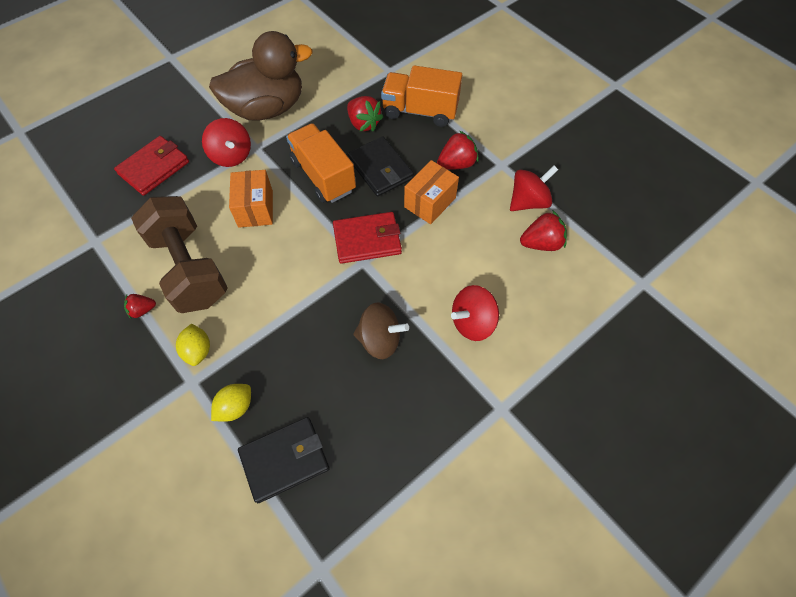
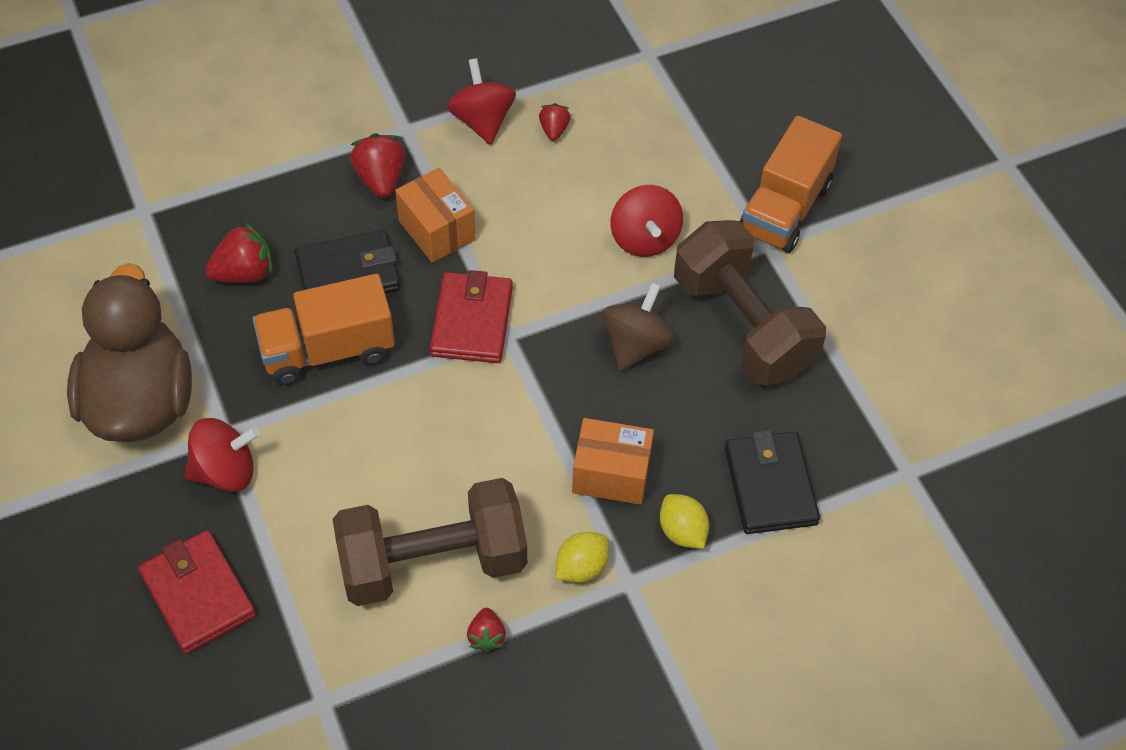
camera: 75 degrees left, 5 degrees down
(198, 350) = (581, 567): yellow lemon -> yellow lemon turned 45 degrees counterclockwise
(255, 209) = (354, 454): orange box -> orange box (611, 474)
(420, 111) = (255, 194): orange truck -> orange truck (784, 209)
(420, 408) = (742, 325): none -> brown dumbbell
(541, 243) = (554, 130): red strawberry -> red strawberry, size x0.59

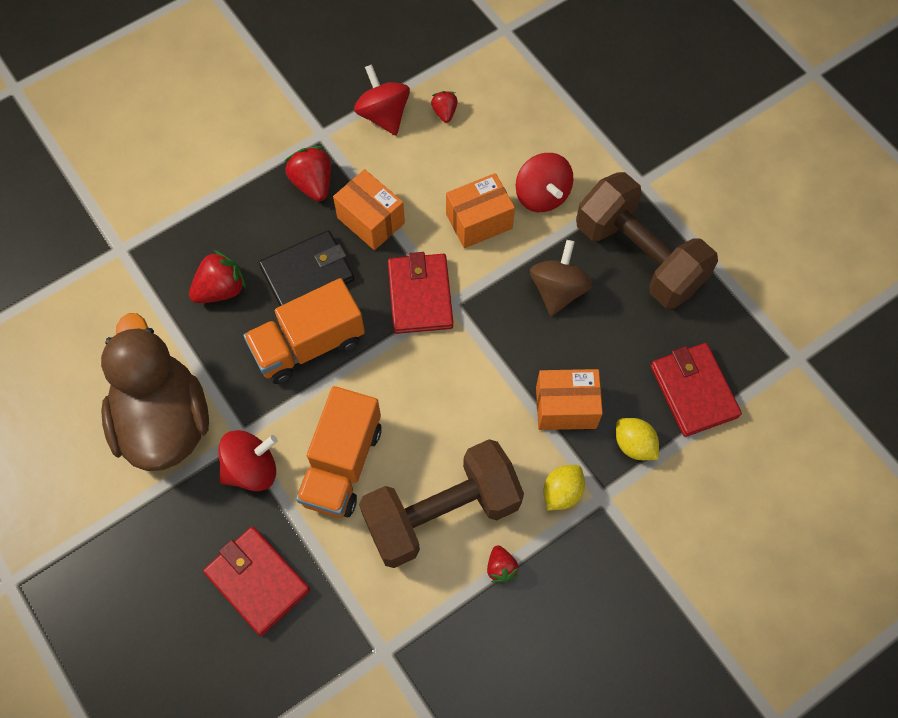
camera: 10 degrees left, 10 degrees up
(562, 253) = (479, 221): none -> orange box
(770, 486) = (693, 391): black wallet -> red wallet
(784, 209) = (648, 147): orange truck -> orange truck (342, 464)

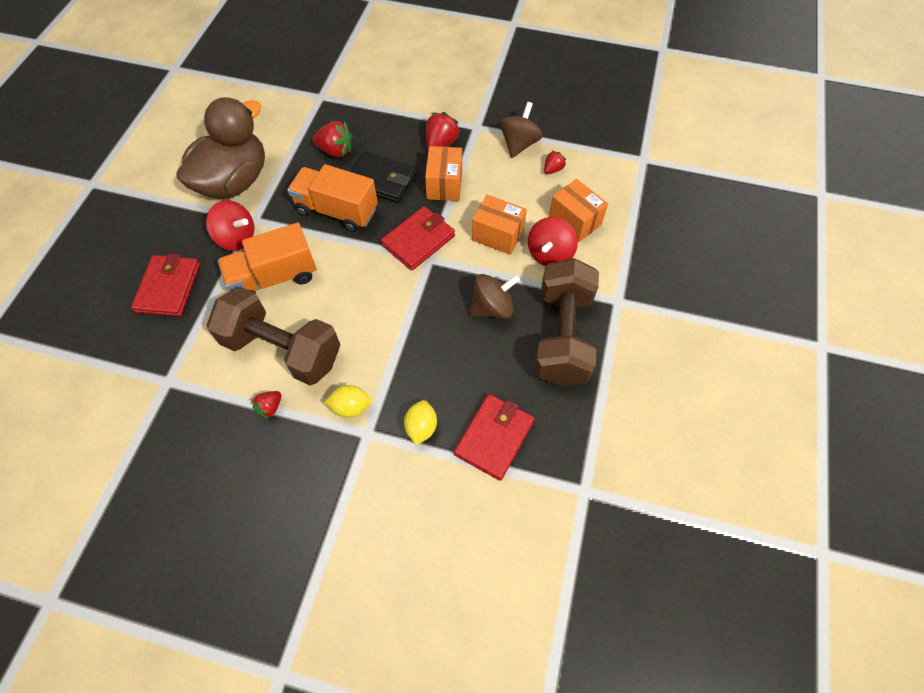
camera: 50 degrees right, 5 degrees down
(383, 115) = (519, 144): red spinning top -> brown spinning top
(566, 407) = (413, 368): orange box -> orange box (574, 221)

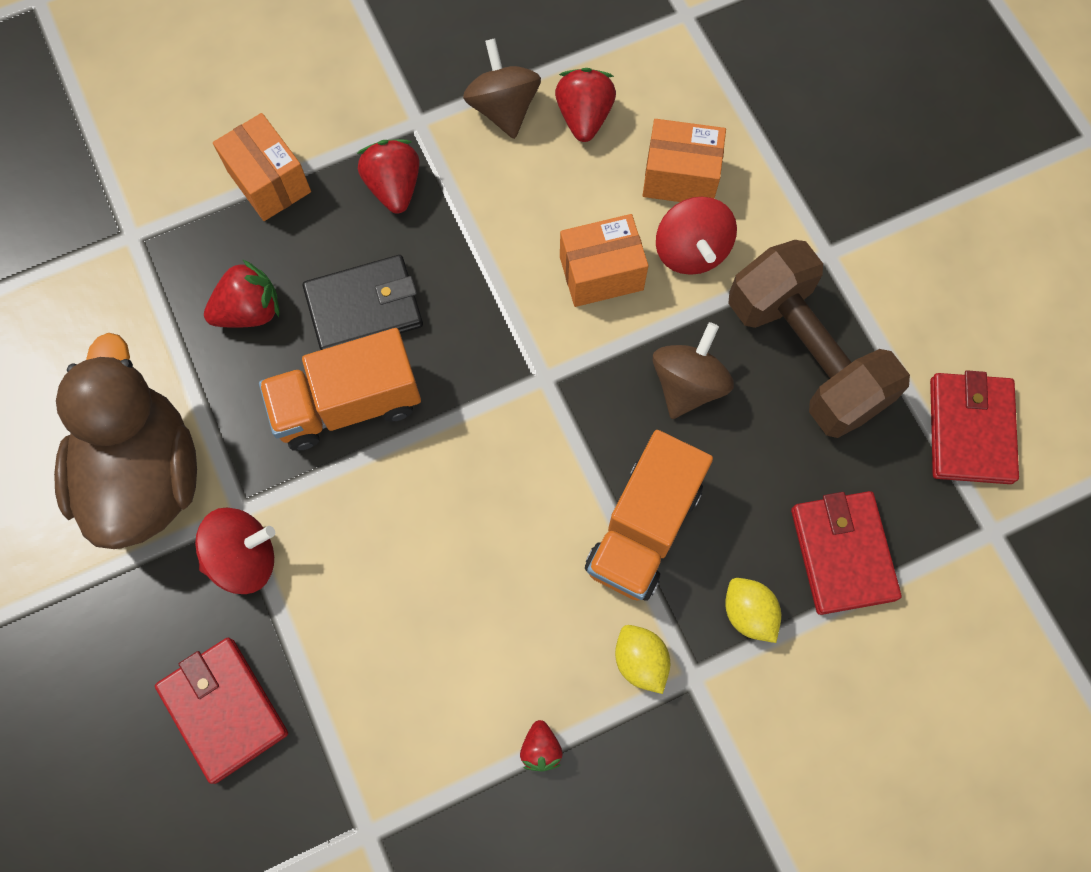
camera: 40 degrees left, 10 degrees up
(274, 277) = (361, 572): orange truck -> orange truck (644, 528)
(282, 349) = (477, 661): brown dumbbell -> none
(350, 407) = (640, 661): yellow lemon -> yellow lemon turned 75 degrees counterclockwise
(418, 240) = (505, 362): red wallet -> red wallet (970, 430)
(444, 184) = (460, 249): orange box -> orange box (269, 181)
(552, 169) = (584, 117): red strawberry -> red strawberry, size x1.69

